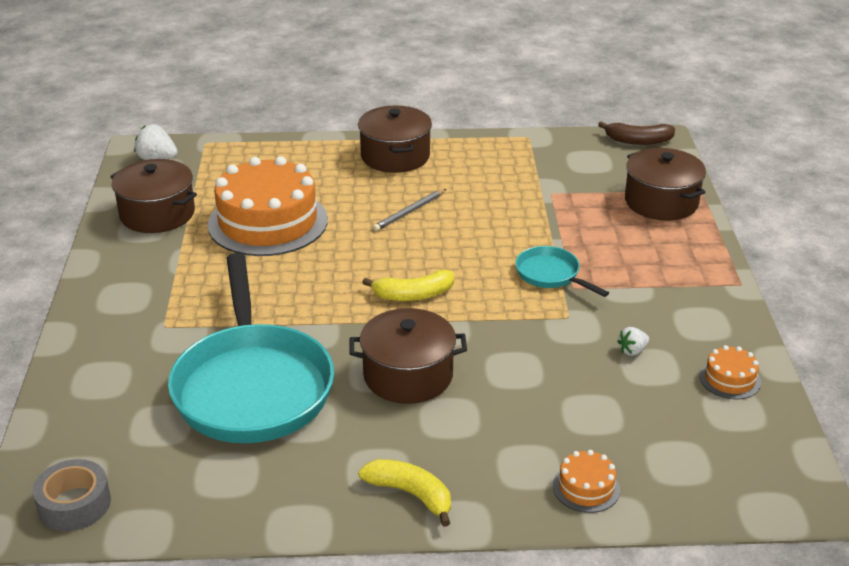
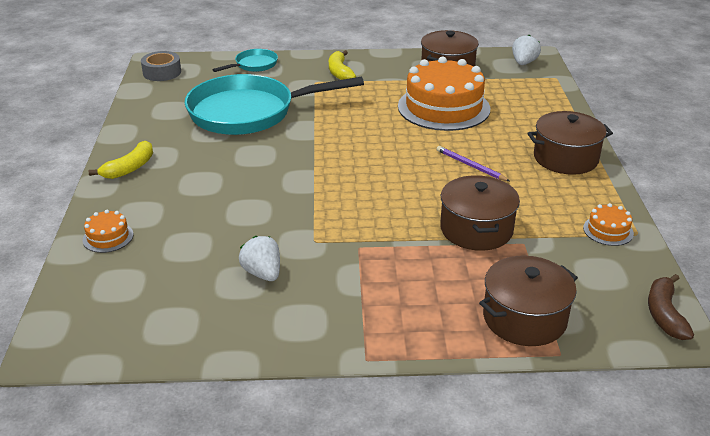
camera: 90 degrees right, 0 degrees up
(408, 375) = (249, 166): brown pot -> brown pot (476, 229)
(409, 212) = (470, 166): grey pencil -> purple pencil
(413, 295) = (348, 168): yellow banana -> yellow banana (340, 72)
(550, 275) = (378, 235): turquoise pan -> turquoise pan (254, 65)
(632, 351) = (262, 273): white strawberry -> white strawberry, size x1.63
(730, 379) = (212, 328): orange cake -> orange cake (608, 230)

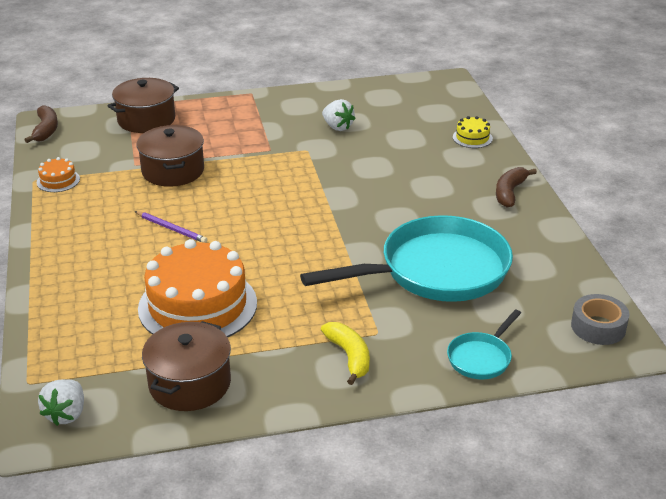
camera: 170 degrees right, 0 degrees up
(108, 237) = (472, 138): orange cake -> yellow cake
(129, 168) = (509, 192): yellow banana -> brown banana
(565, 158) = (67, 248): brown pot -> none

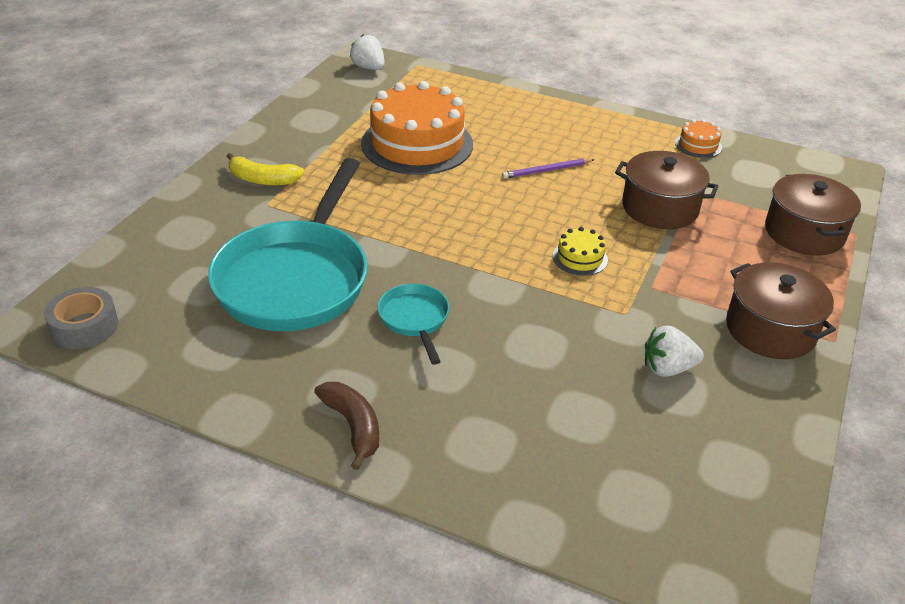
camera: 125 degrees right, 5 degrees up
(46, 130) = (821, 168): brown banana -> none
(190, 383) = (334, 111): brown pot -> brown pot (770, 329)
(472, 138) = (520, 487): yellow cake -> yellow cake (580, 258)
(481, 358) = (163, 237): turquoise pan -> turquoise pan (414, 319)

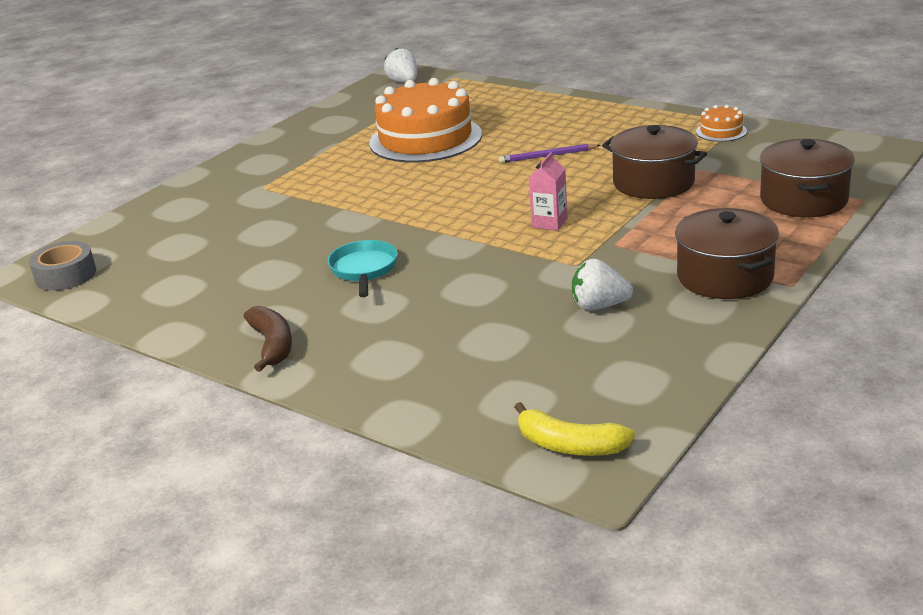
camera: 15 degrees right, 10 degrees down
(263, 179) = (265, 169): yellow banana -> yellow banana (569, 445)
(296, 279) = (265, 241): turquoise pan -> none
(580, 258) = (549, 223): yellow cake -> pink carton

